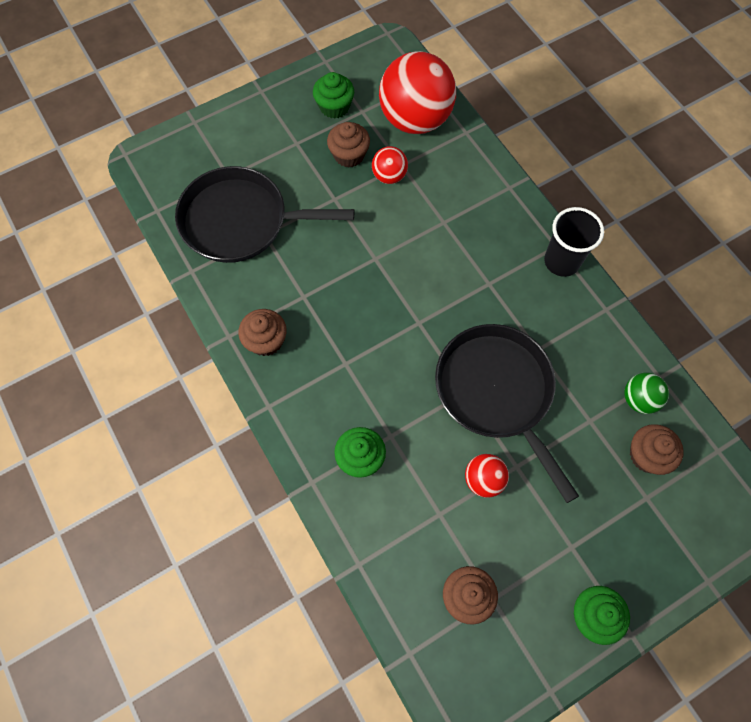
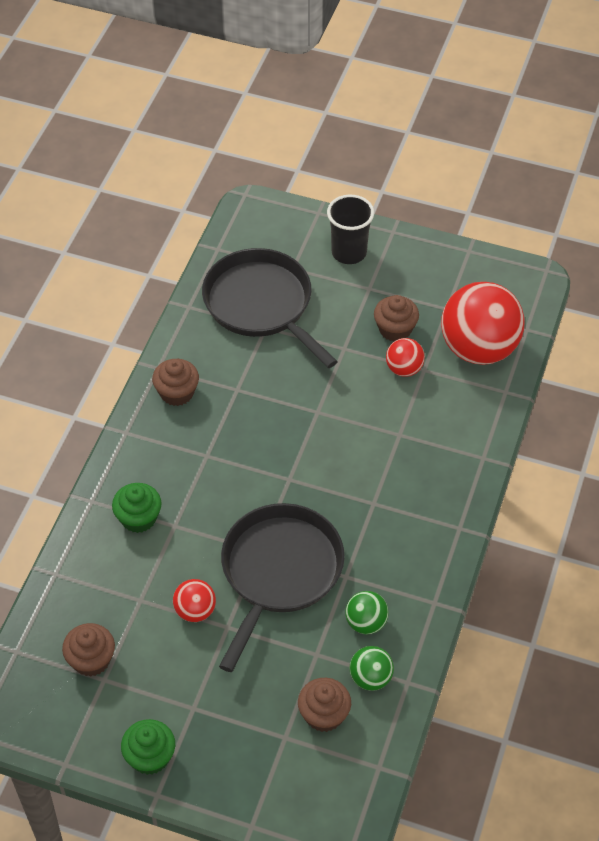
camera: 50 degrees right, 15 degrees down
(334, 107) = (431, 288): green cupcake -> none
(561, 261) = (448, 541): black cup -> black cup (349, 252)
(589, 366) = (366, 623): none -> green ball

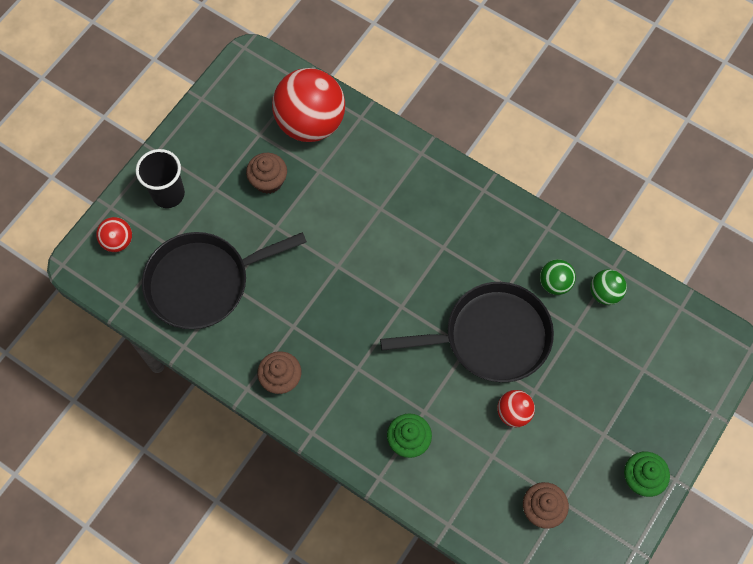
camera: 75 degrees left, 15 degrees up
(279, 571) = (491, 337): black pan -> black pan turned 135 degrees clockwise
(324, 715) = (629, 336): brown cupcake -> none
(404, 369) = (313, 186): red ball -> red ball (118, 241)

